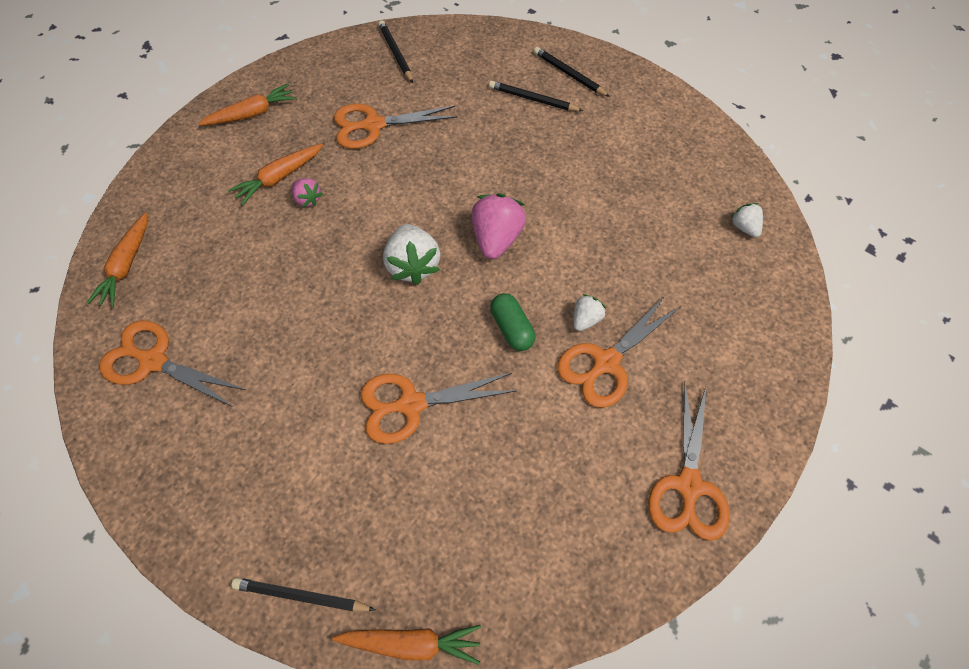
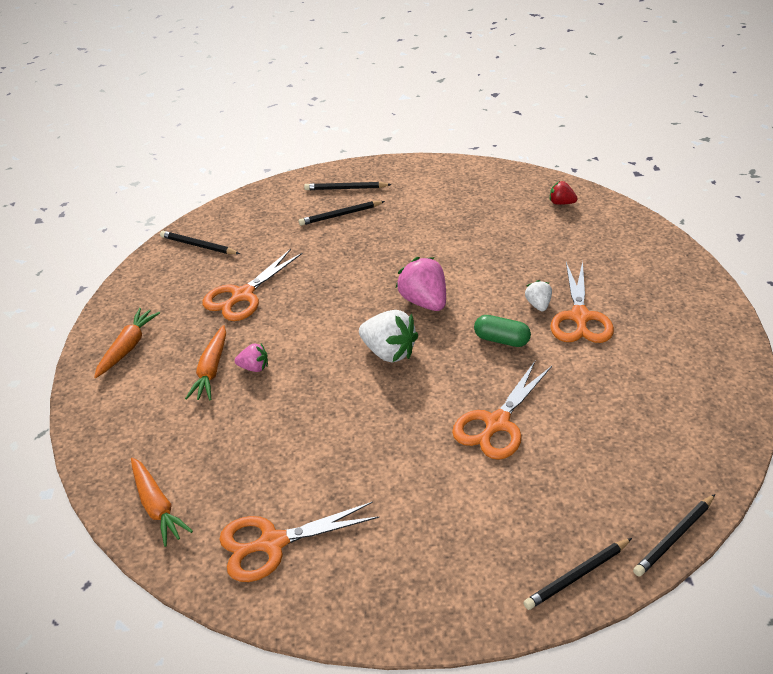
camera: 40 degrees left, 20 degrees down
(411, 643) = (674, 537): orange carrot -> black pencil
(688, 485) = (703, 341): orange scissors -> none
(744, 227) = (561, 203): white strawberry -> red strawberry

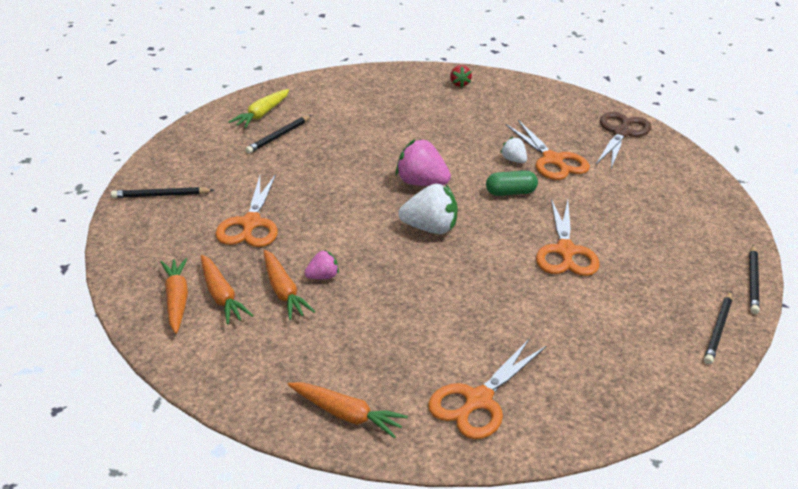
camera: 35 degrees left, 5 degrees down
(162, 356) = (221, 296): none -> orange carrot
(345, 188) = (262, 114): black pencil -> yellow carrot
(561, 203) = (459, 84): red strawberry -> red strawberry turned 90 degrees counterclockwise
(688, 308) = (621, 133): none -> brown scissors

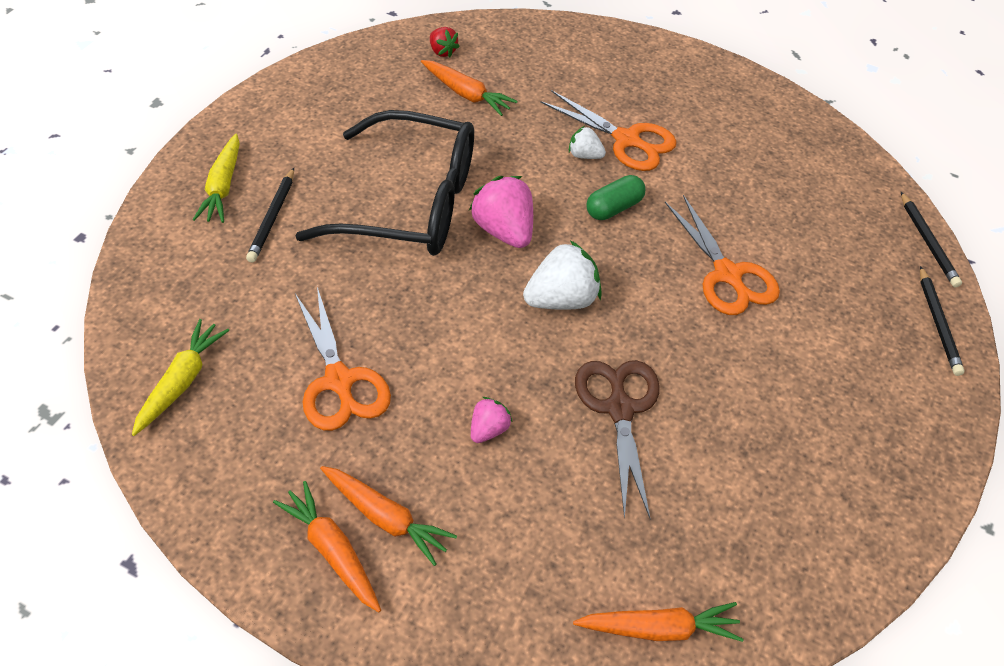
camera: 30 degrees left, 15 degrees up
(160, 195) = (181, 382): black pencil -> yellow carrot
(283, 291) = (457, 475): orange carrot -> orange carrot (466, 94)
(371, 153) = (411, 203): none -> black glasses
(421, 183) = (504, 231): pink strawberry -> pink strawberry turned 60 degrees clockwise
(478, 400) = (780, 535): orange scissors -> none
(621, 133) = (672, 72): brown scissors -> brown scissors (619, 409)

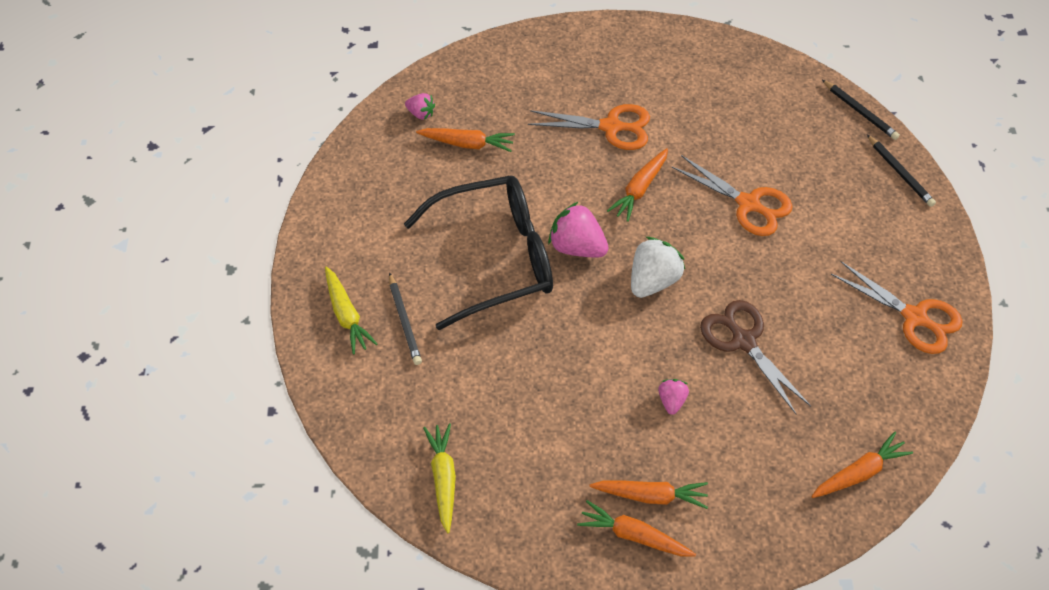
camera: 25 degrees left, 5 degrees up
(339, 381) = (549, 419): orange scissors -> orange scissors (914, 317)
(442, 51) = (421, 113): red strawberry -> pink strawberry
(584, 155) = (590, 155): white strawberry -> none
(614, 208) = (639, 189): green capsule -> orange carrot

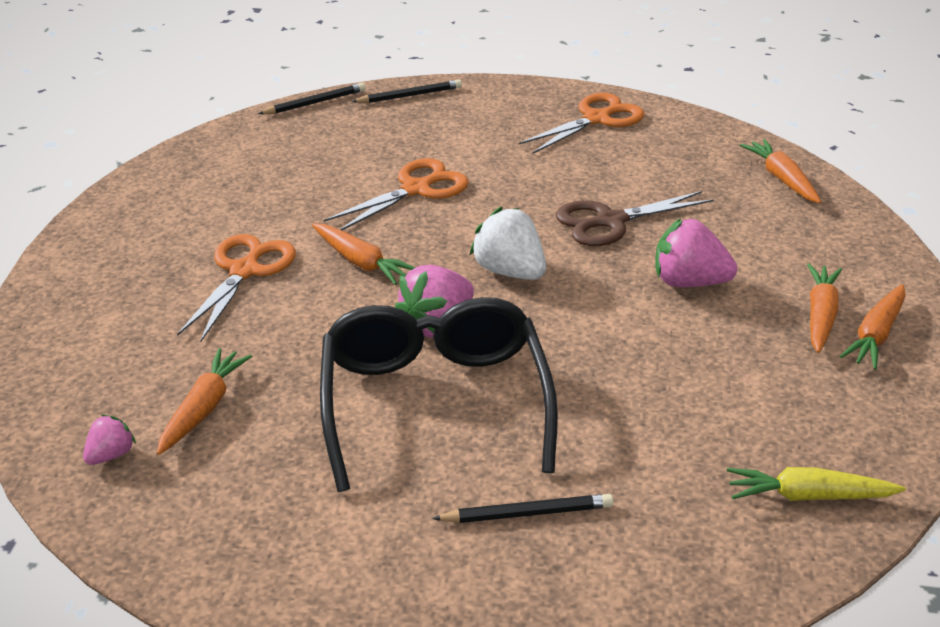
camera: 80 degrees left, 20 degrees down
(346, 315) = (501, 585): yellow carrot -> none
(671, 401) = (688, 282): pink strawberry -> pink strawberry, size x1.84

